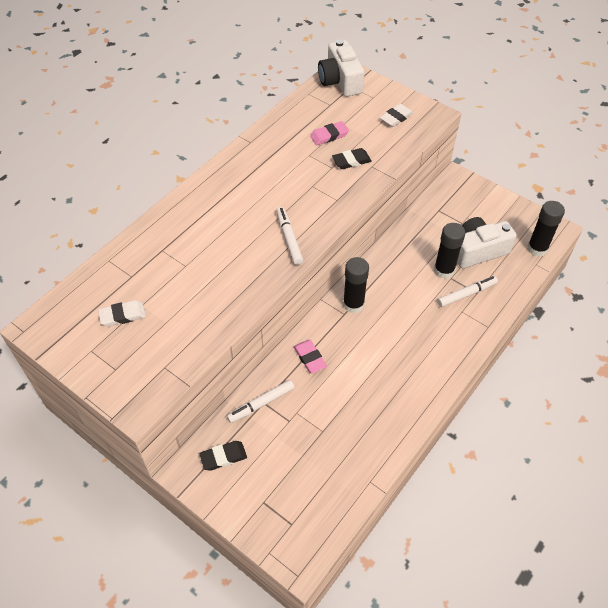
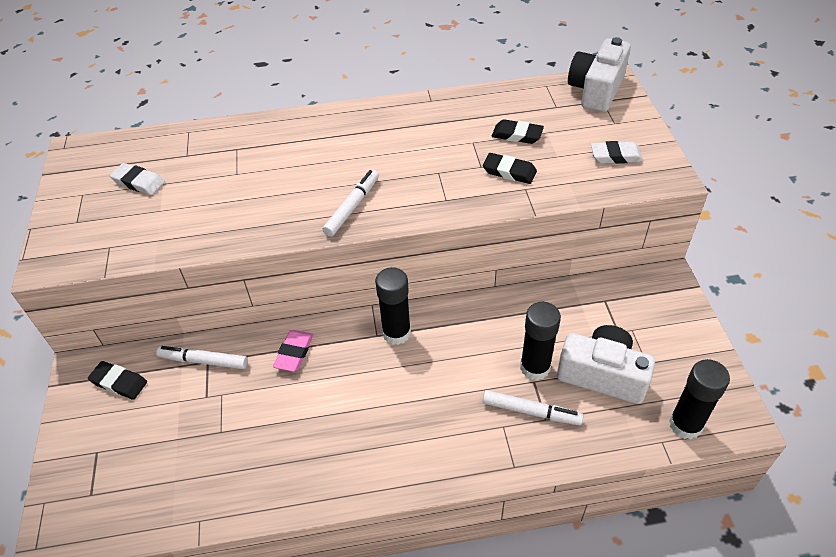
camera: 45 degrees right, 5 degrees down
(329, 135) = (517, 135): pink eraser -> black eraser

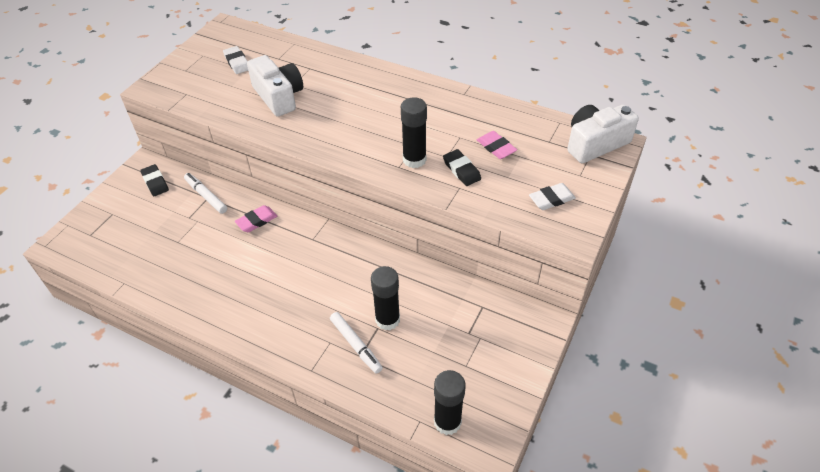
camera: 35 degrees right, 0 degrees up
(352, 207) = (337, 140): white marker -> none
(396, 333) = (325, 244): black glue stick -> black glue stick (414, 160)
(517, 135) = (496, 147): black eraser -> pink eraser
(602, 375) = (426, 353): white camera -> white camera (278, 96)
(615, 156) = (551, 199): white eraser -> white eraser turned 60 degrees counterclockwise

